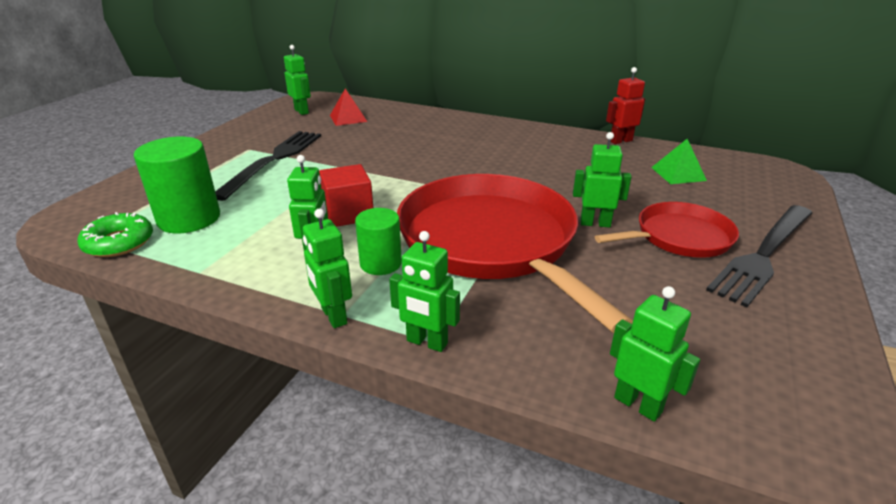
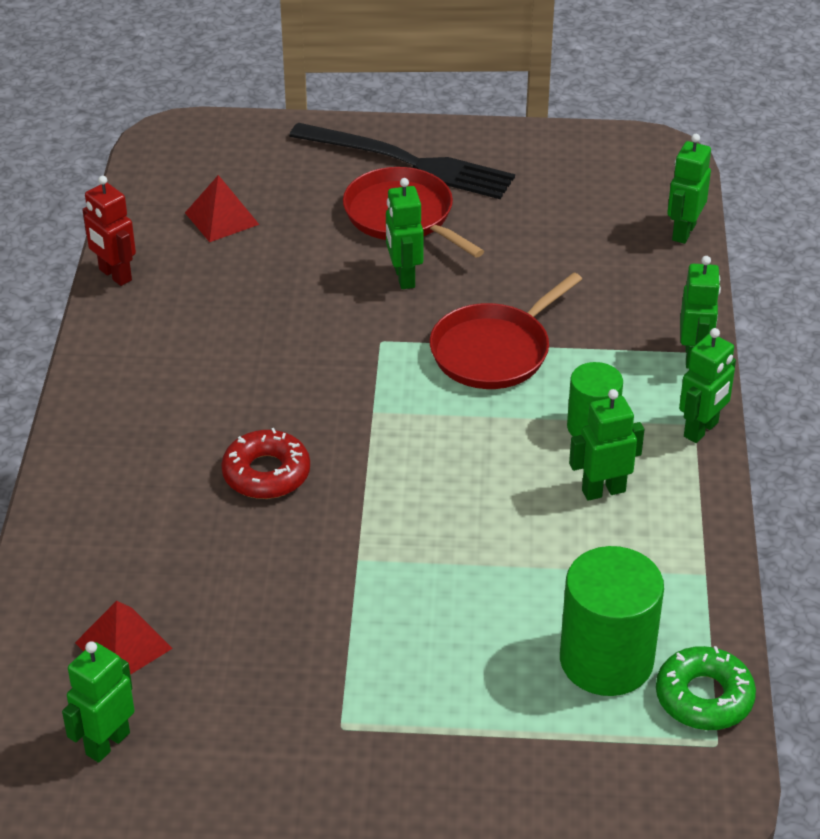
camera: 110 degrees left, 10 degrees up
(273, 161) = (374, 663): black fork -> none
(348, 214) = (499, 496): red cube -> none
(427, 156) = (266, 473): none -> red donut
(491, 242) = (494, 351): red pan -> red pan, size x0.53
(678, 174) = (222, 218): green pyramid -> red pyramid

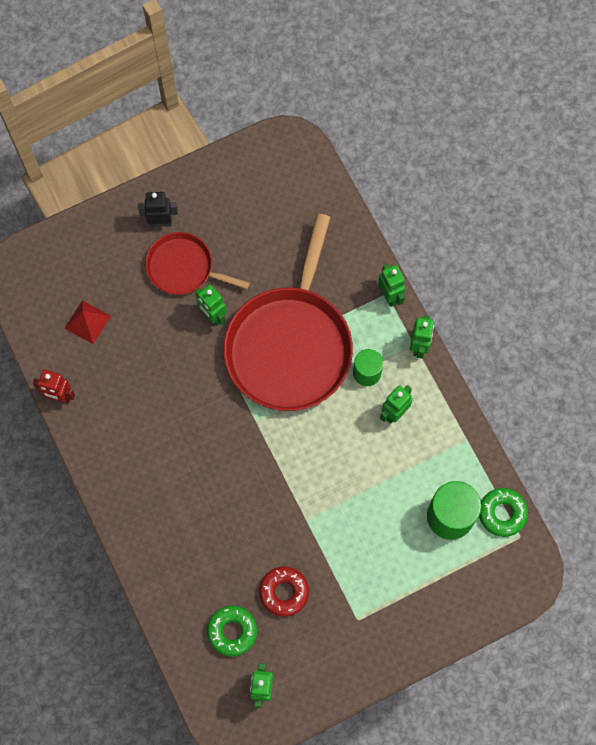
camera: 30 degrees left, 30 degrees up
(123, 645) = (232, 631): red pyramid -> green donut
(266, 473) = (229, 491): red donut -> red donut (284, 592)
(408, 162) = (161, 222): black fork -> black robot
(494, 351) = (290, 345): red pan -> red pan, size x1.89
(683, 232) = (337, 202): green robot -> none

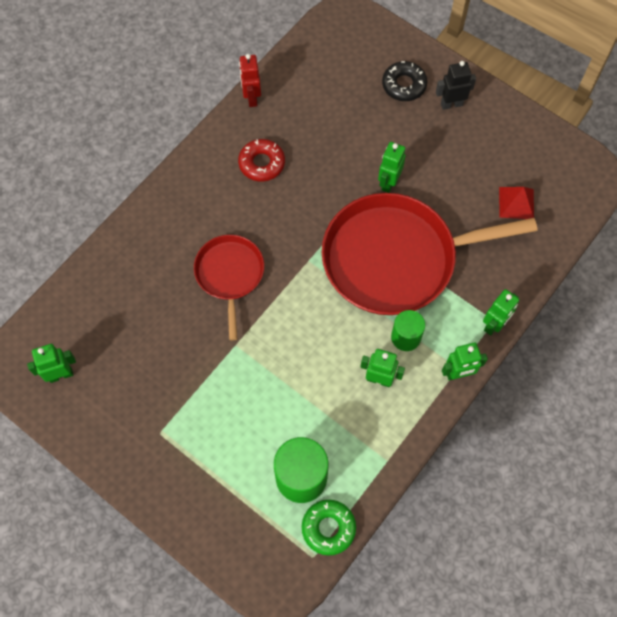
camera: 65 degrees right, 5 degrees down
(87, 322) = (329, 89): red pyramid -> red pyramid (516, 203)
(119, 253) = (404, 85): none -> black donut
(161, 222) = (451, 104): black robot -> black robot turned 75 degrees counterclockwise
(183, 268) = (420, 140): red pan -> red pan (230, 275)
(232, 631) = (103, 326): green donut -> none
(284, 592) = (158, 355): red donut -> red donut (262, 163)

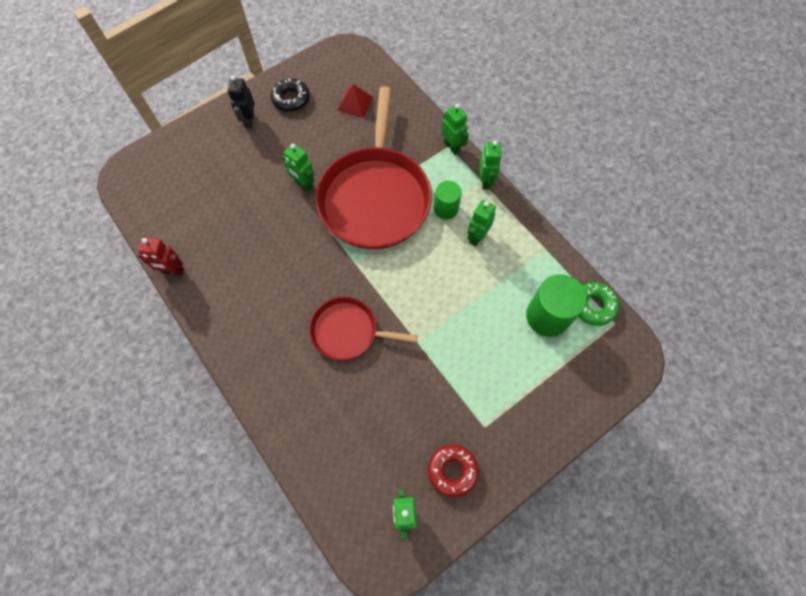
camera: 75 degrees left, 0 degrees up
(262, 163) = (245, 278): red donut -> red donut (452, 471)
(404, 85) = (216, 149): black donut -> black donut (291, 99)

